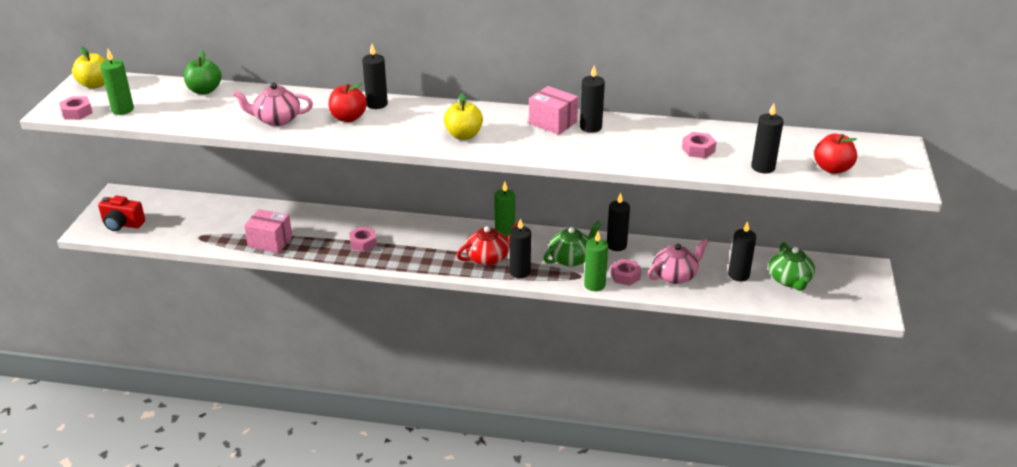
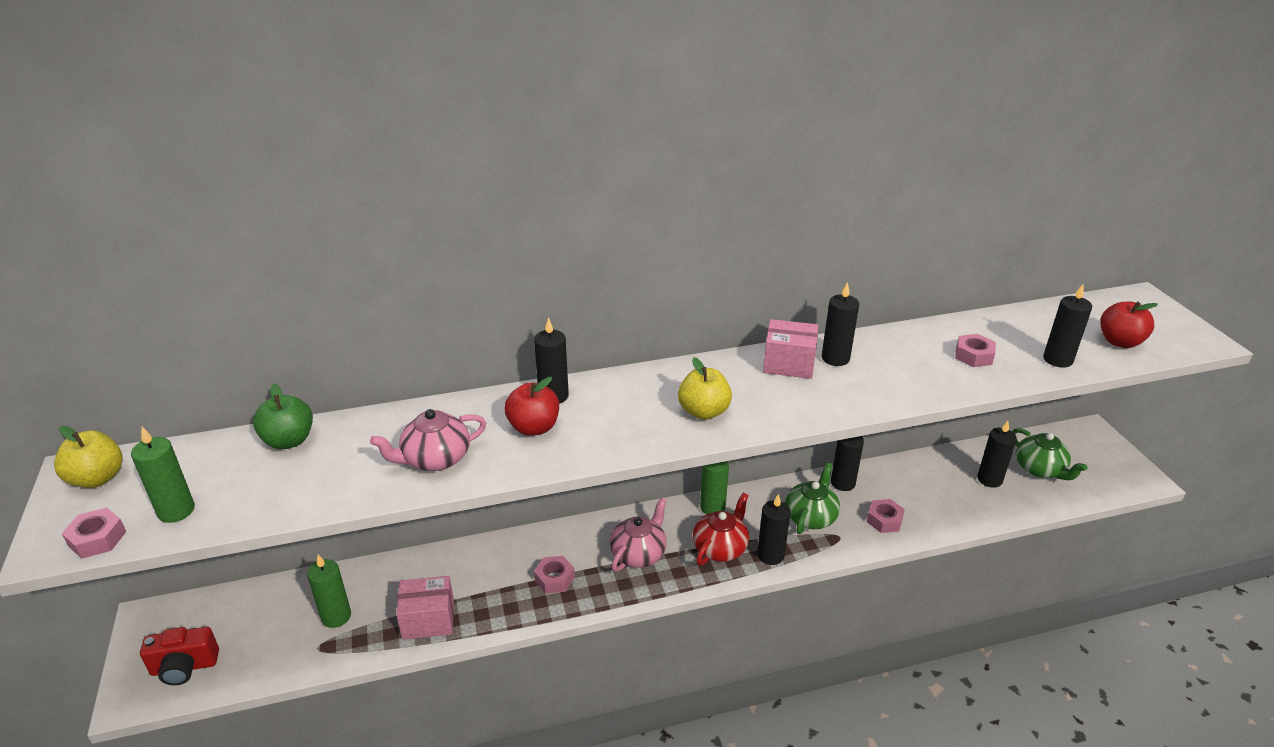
camera: 25 degrees left, 0 degrees up
(594, 285) = (863, 543): green candle -> green candle (336, 616)
(675, 275) = (932, 501): pink teapot -> pink teapot (639, 553)

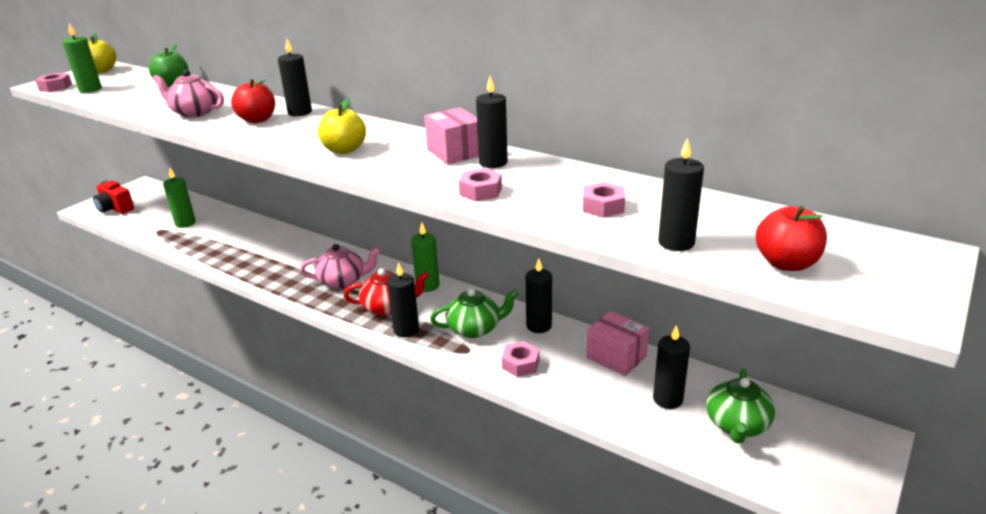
camera: 50 degrees right, 5 degrees down
(428, 620) = (208, 247): pink box -> pink box (616, 357)
(554, 579) = (284, 265): pink nut -> pink nut (480, 191)

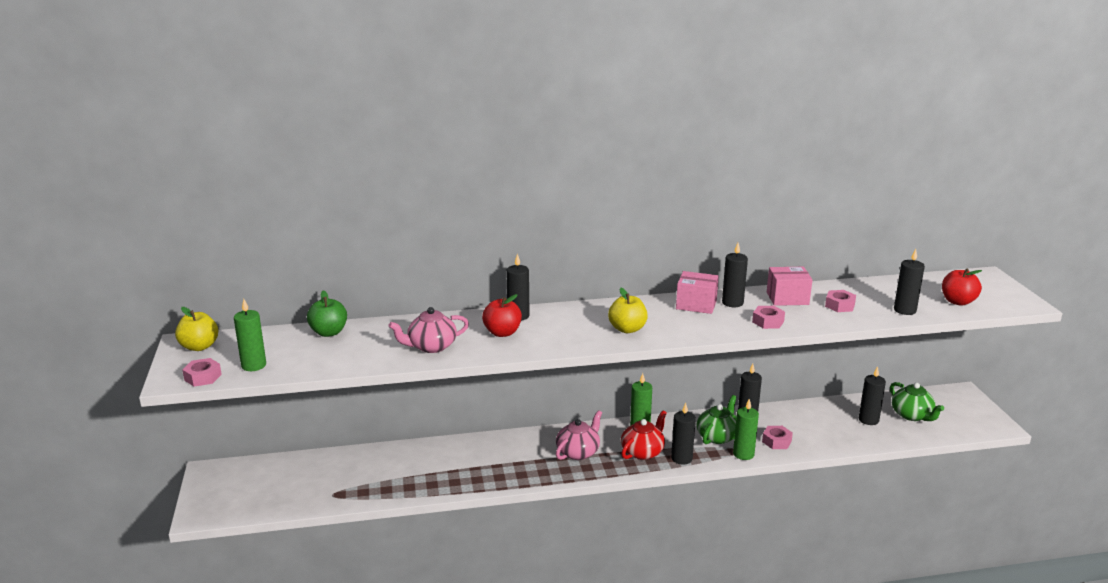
camera: 45 degrees left, 5 degrees down
(115, 208) = (236, 500): red camera -> none
(185, 223) = (346, 477): green candle -> green candle (743, 454)
(616, 357) = (812, 412): pink box -> pink box (787, 298)

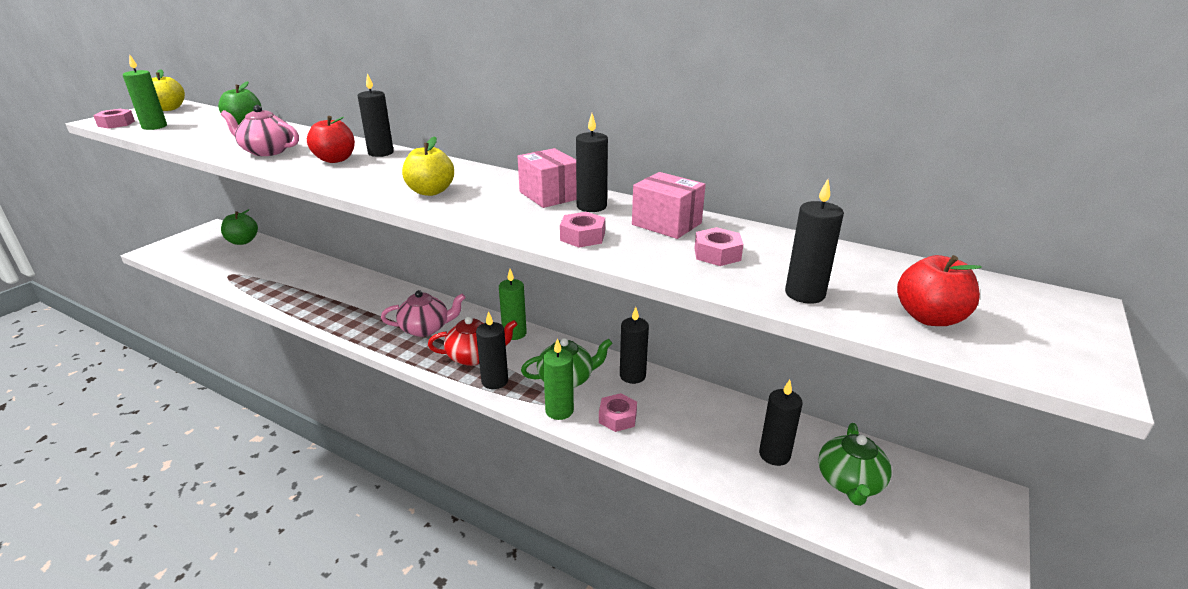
camera: 40 degrees right, 5 degrees up
(274, 466) = (243, 241): none -> green apple

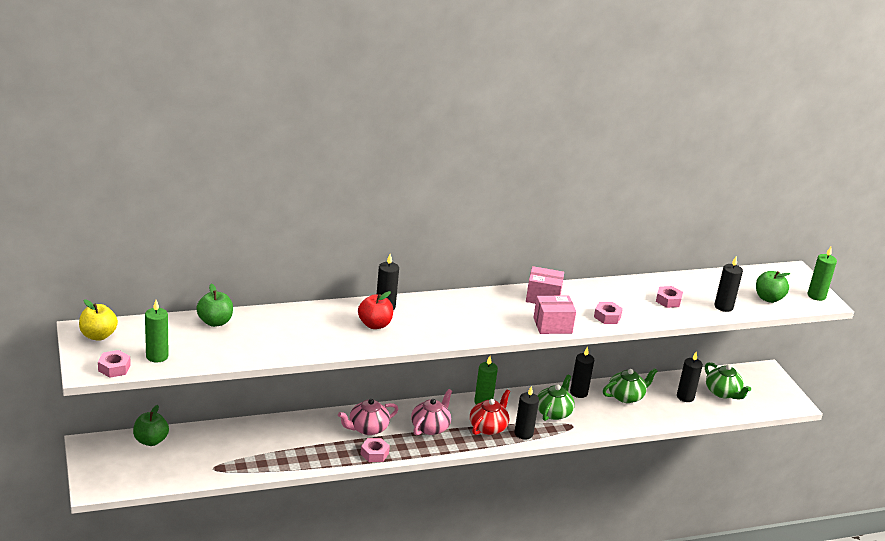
camera: 50 degrees left, 0 degrees up
(267, 151) = (313, 338): pink teapot -> pink teapot (367, 428)
(430, 191) = (485, 322): yellow apple -> none
(559, 411) = (577, 430): green candle -> green candle (816, 296)
(591, 206) = (575, 296): black candle -> none
(617, 417) = (605, 417): pink nut -> pink nut (374, 454)
(666, 224) = (622, 292): pink box -> pink box (552, 325)
(687, 410) = (626, 396): none -> green teapot
(929, 318) = (768, 298): red apple -> green apple

